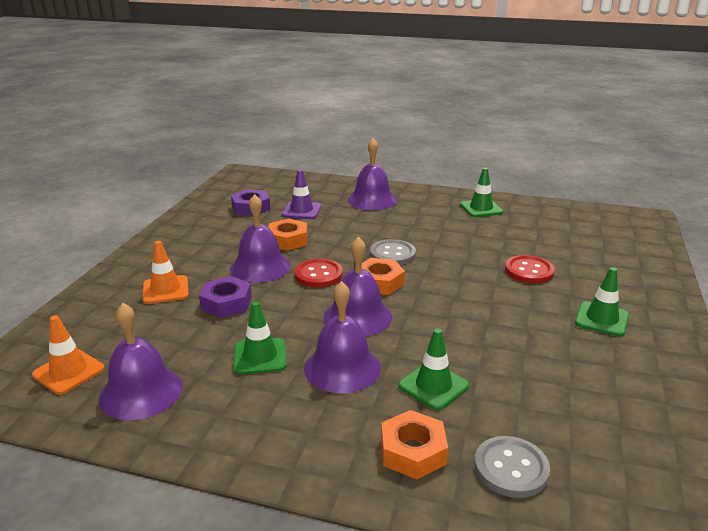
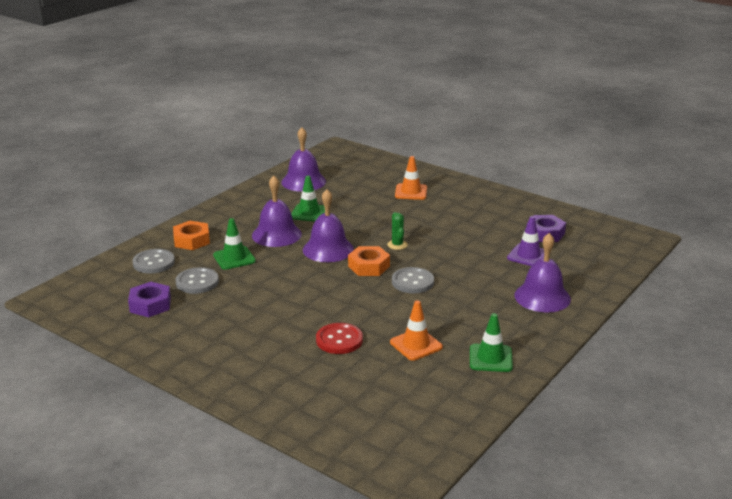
camera: 110 degrees right, 0 degrees up
(68, 372) = (337, 166): orange traffic cone -> orange traffic cone (416, 345)
(226, 303) = (379, 209): purple nut -> purple nut (150, 305)
(260, 267) = (424, 225): purple bell -> none
(288, 240) = (466, 241): orange nut -> none
(318, 275) = (397, 245): red button -> green cactus
(520, 398) = (197, 282): none -> grey button
(601, 319) = (243, 347): green traffic cone -> none

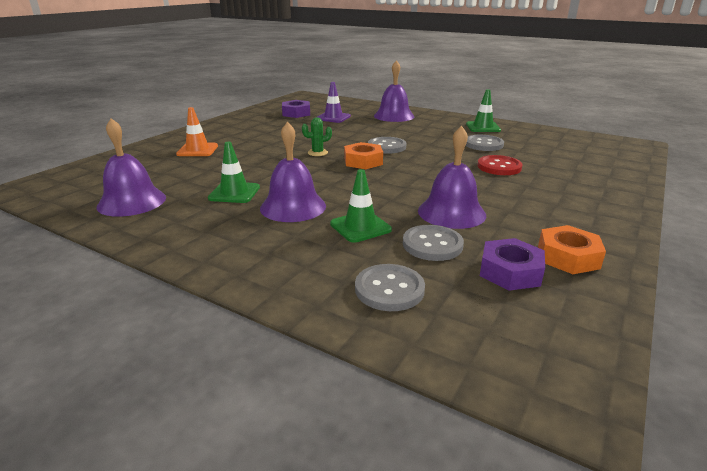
camera: 95 degrees left, 0 degrees up
(192, 240) = (310, 265): orange nut -> orange nut (568, 257)
(328, 249) = (329, 179): purple bell -> purple bell (451, 212)
(416, 345) = (483, 144): orange traffic cone -> grey button

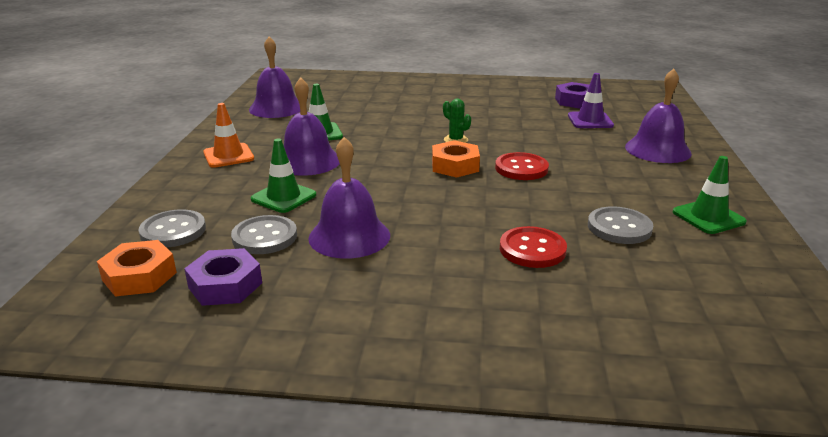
camera: 65 degrees right, 0 degrees up
(197, 150) = (404, 95): orange traffic cone -> orange traffic cone (228, 156)
(387, 147) = (521, 168): grey button -> red button
(568, 257) = (274, 319): orange nut -> orange nut (139, 276)

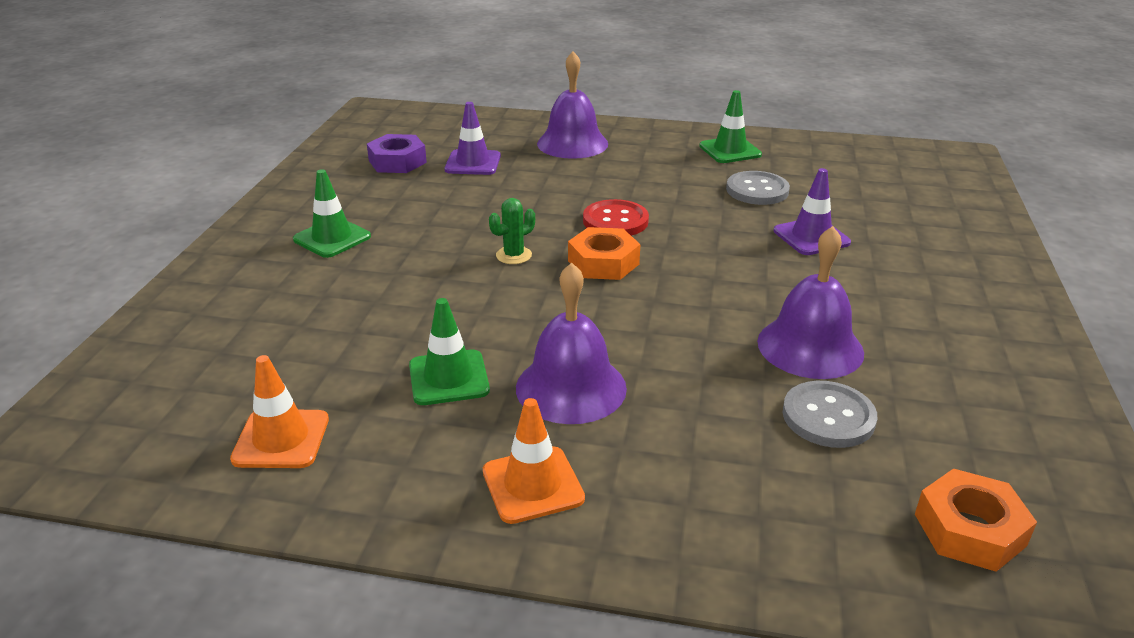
camera: 85 degrees left, 5 degrees up
(173, 231) = (831, 515): grey button -> none
(225, 285) = (957, 441): purple nut -> none
(276, 108) = (281, 439): purple bell -> orange traffic cone
(283, 197) = (705, 406): green traffic cone -> green traffic cone (332, 238)
(532, 249) = (811, 237): red button -> purple traffic cone

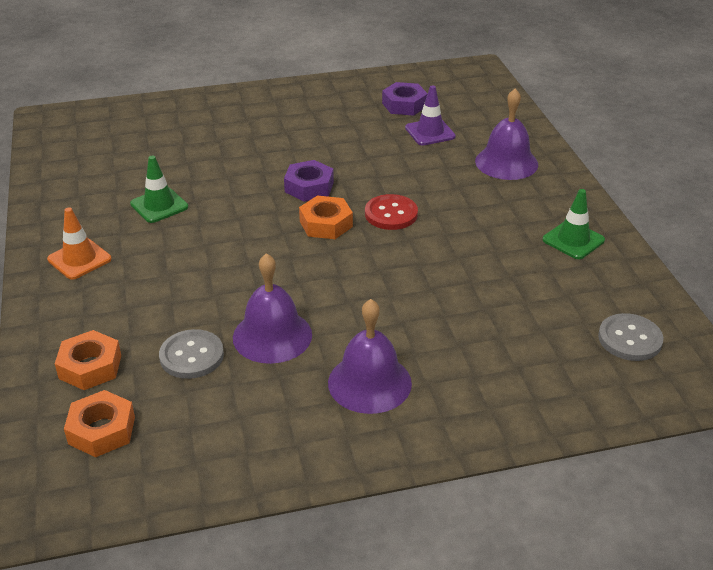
camera: 65 degrees right, 5 degrees up
(281, 439) = (84, 175): orange traffic cone -> none
(332, 238) = (282, 119): green traffic cone -> none
(513, 255) = (309, 187): green cactus -> purple nut
(571, 387) = (171, 249): purple bell -> purple bell (369, 382)
(757, 190) = (504, 269): grey button -> grey button (629, 339)
(811, 237) = (441, 311): purple traffic cone -> none
(821, 518) = (90, 367): none -> orange nut

